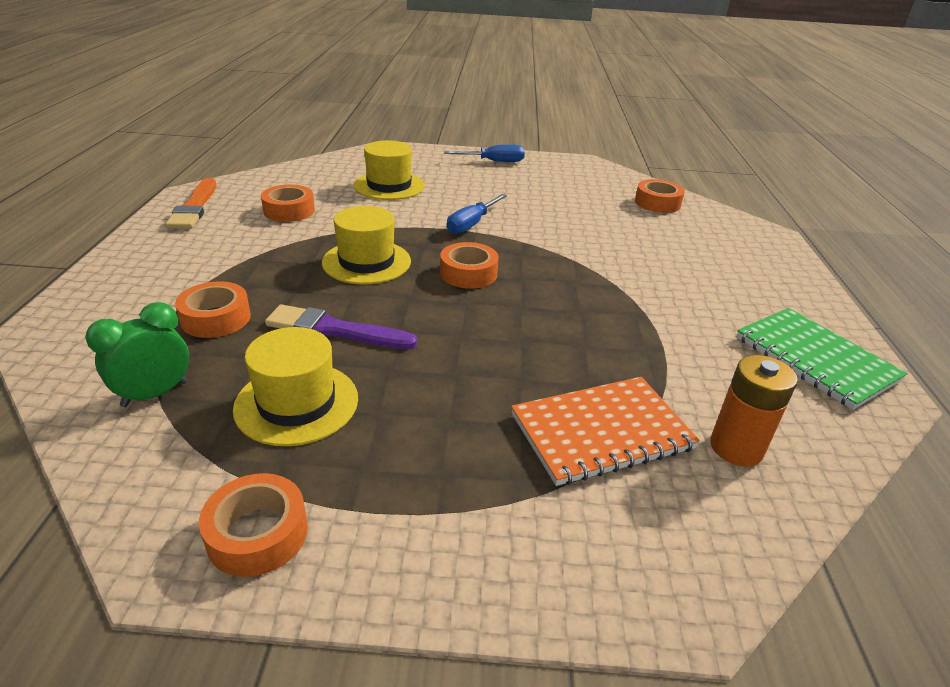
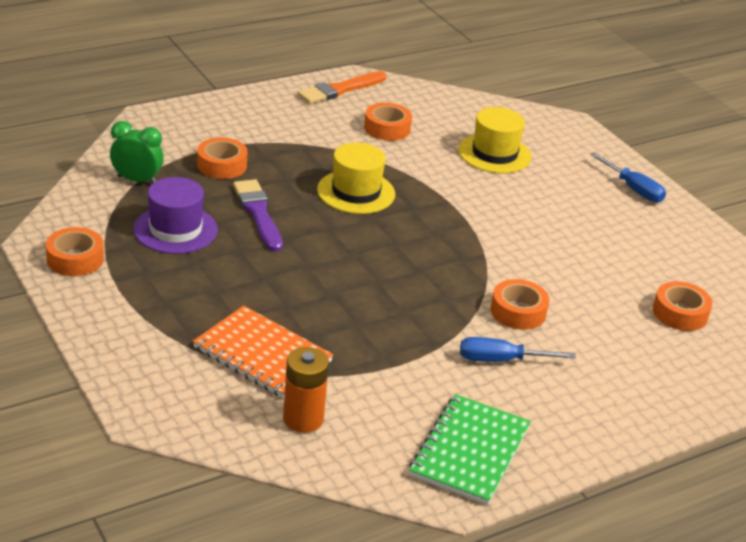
camera: 55 degrees right, 0 degrees up
(297, 403) = (175, 229): yellow hat -> purple hat
(468, 273) = (396, 242): orange tape -> orange tape (518, 312)
(471, 224) = (480, 218): blue screwdriver -> blue screwdriver (500, 360)

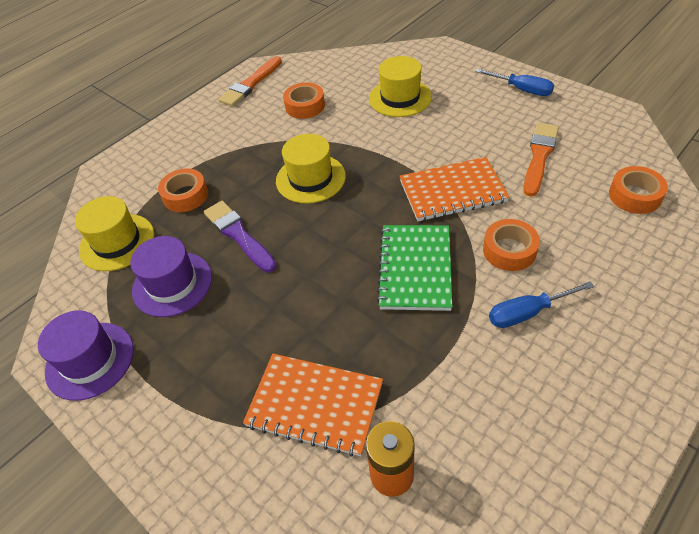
camera: 10 degrees left, 15 degrees up
(75, 259) = (90, 360): orange tape -> purple hat
(137, 180) = (117, 242): green clock -> yellow hat
(470, 451) = (566, 443): green notebook -> green notebook (415, 268)
(494, 249) = (452, 191): none -> orange notebook
(606, 251) = (539, 156): none -> orange brush

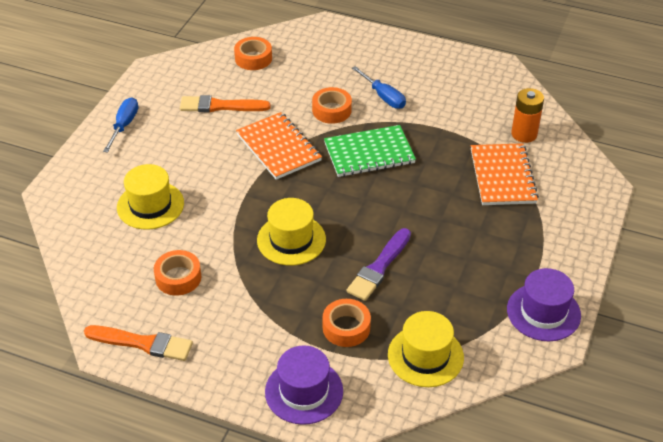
camera: 115 degrees left, 5 degrees down
(172, 284) = (450, 291): purple hat -> purple hat (304, 391)

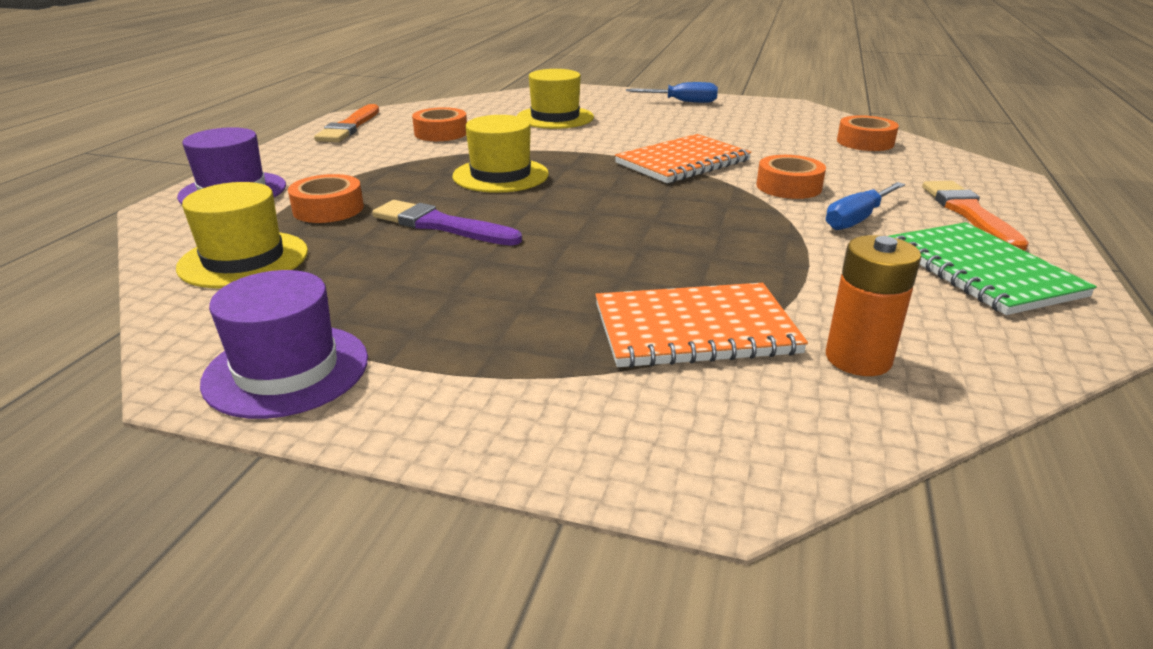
camera: 85 degrees right, 15 degrees down
(220, 106) = (747, 133): orange brush -> orange brush (969, 213)
(369, 153) = (701, 213): green notebook -> green notebook (981, 271)

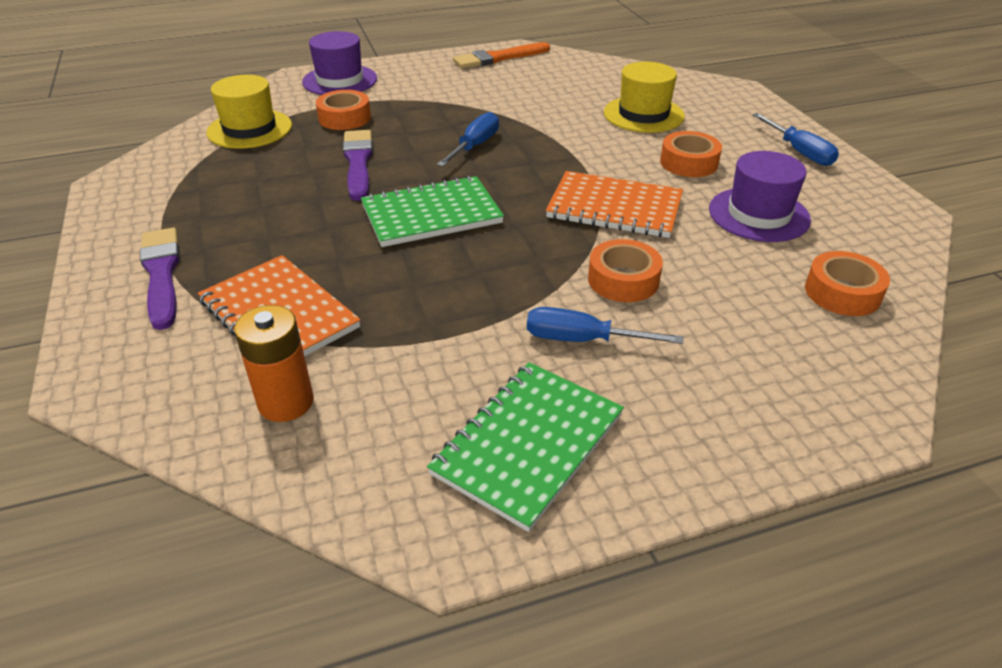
camera: 55 degrees right, 10 degrees up
(287, 370) = (135, 200): purple hat -> purple hat (759, 214)
(441, 133) = (533, 90): orange tape -> orange tape (689, 162)
(500, 175) = (475, 146): yellow hat -> blue screwdriver
(518, 384) = (161, 274): none -> purple brush
(598, 220) = (431, 215): none -> green notebook
(969, 213) = (689, 412): orange brush -> none

